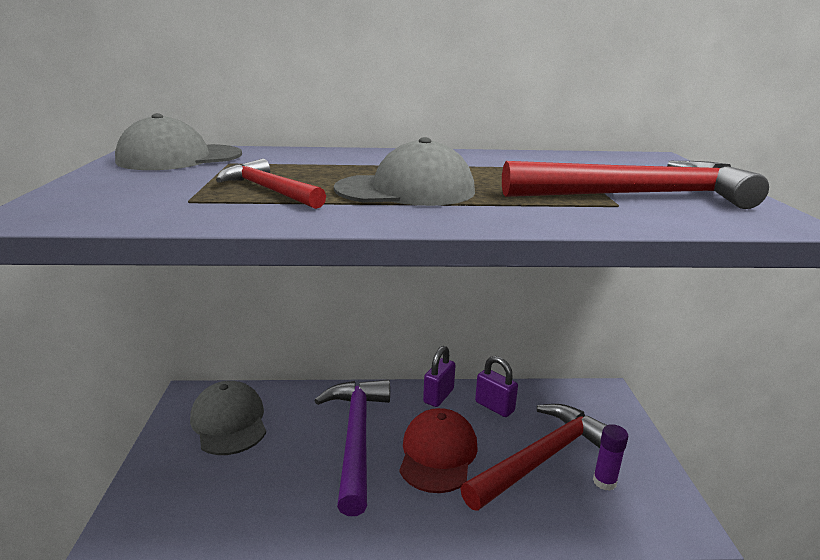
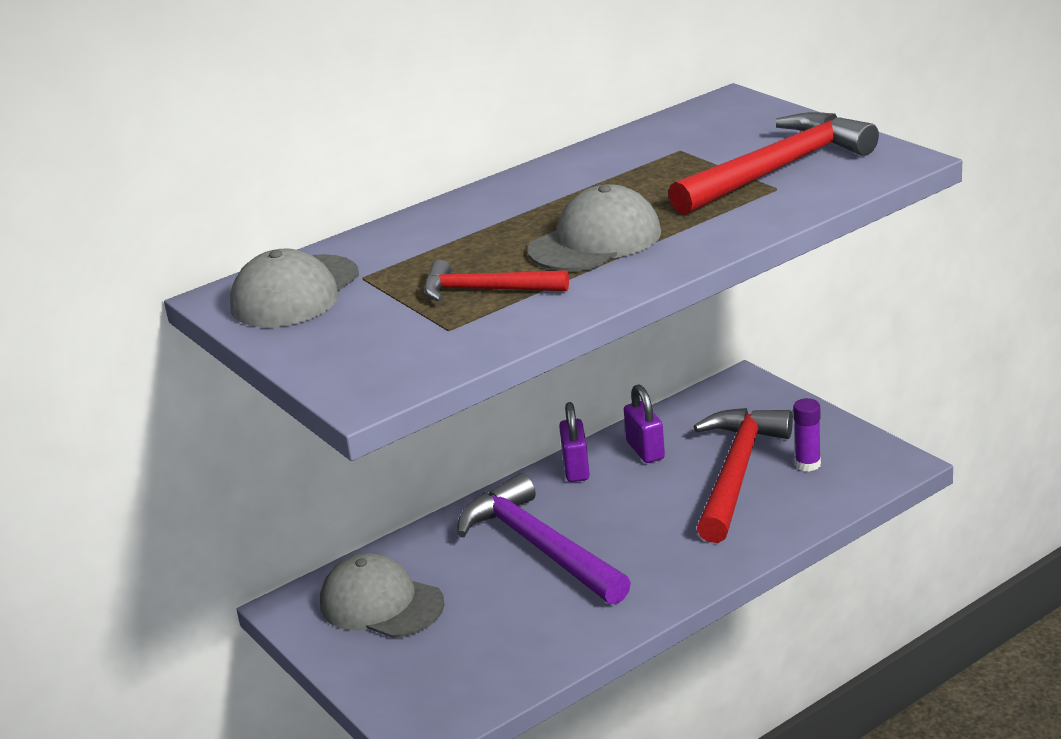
camera: 30 degrees left, 5 degrees up
(438, 454) = (637, 518): red cap -> none
(494, 407) = (645, 450): purple padlock -> purple padlock turned 60 degrees clockwise

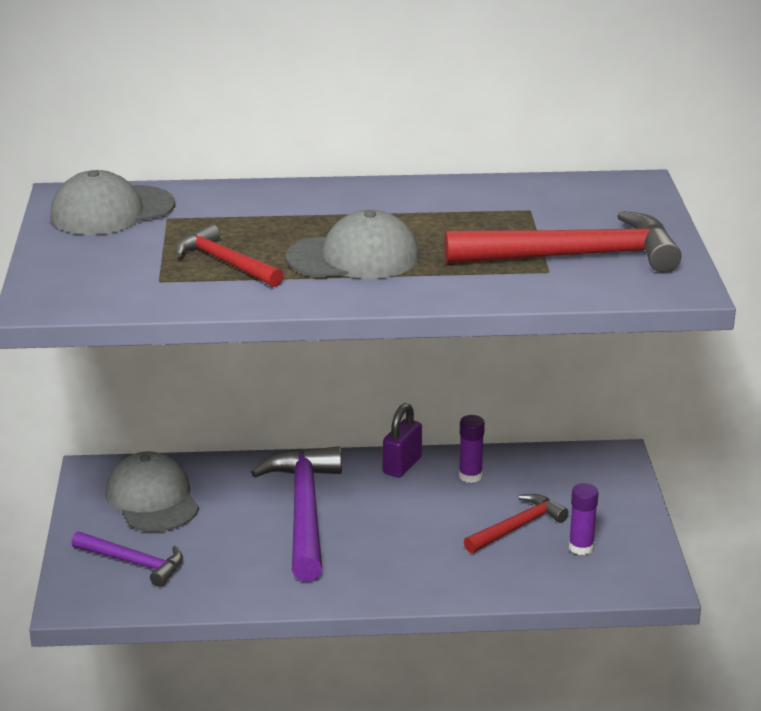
camera: 30 degrees right, 0 degrees up
(437, 667) = (134, 563): none -> purple hammer
(645, 450) = (470, 476): purple padlock -> purple glue stick
(737, 472) = (518, 527): red hammer -> red hammer, size x0.57

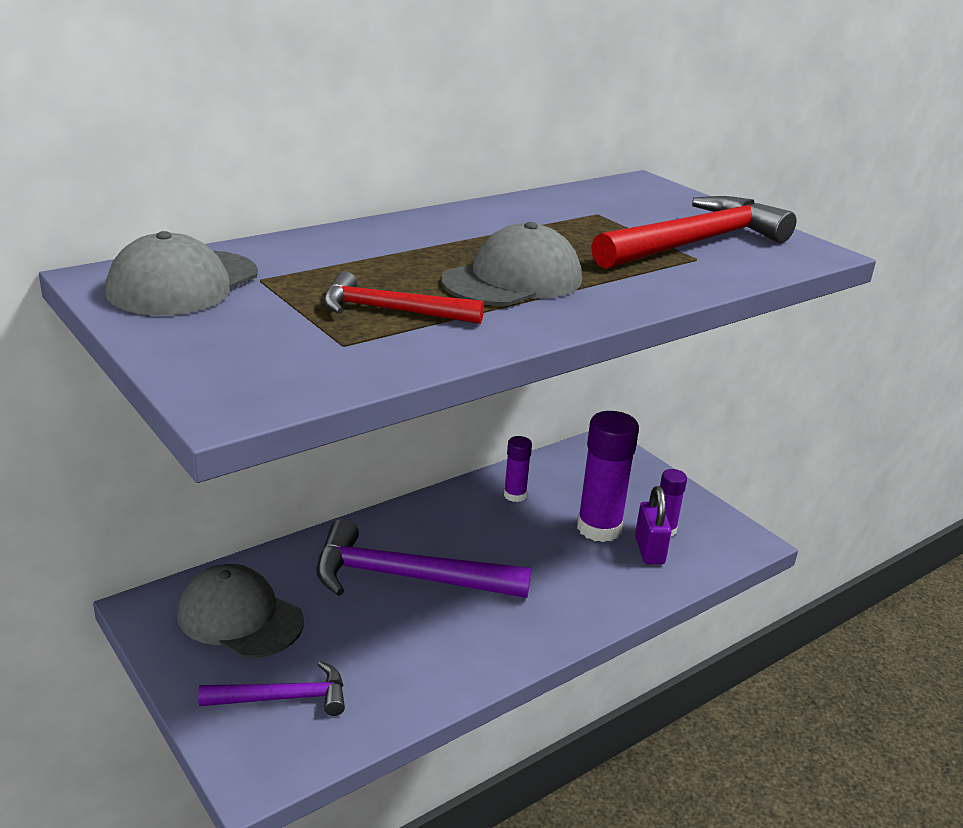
camera: 35 degrees left, 0 degrees up
(304, 511) = (405, 577): purple hammer -> purple hammer turned 45 degrees counterclockwise
(402, 465) = (449, 504): purple padlock -> purple padlock (649, 550)
(518, 527) = (599, 528): red hammer -> purple glue stick

